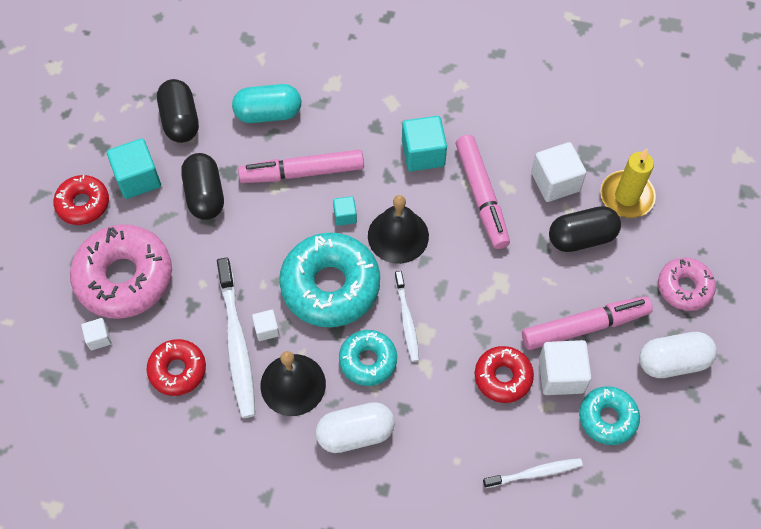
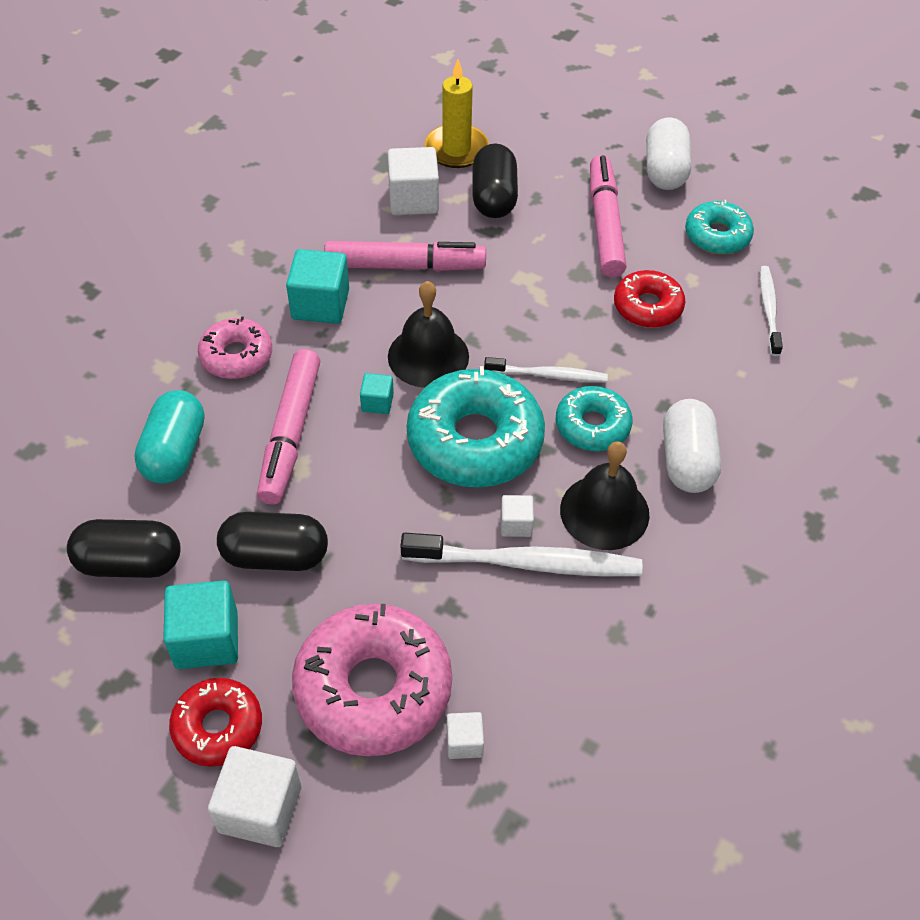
camera: 75 degrees left, 10 degrees down
(177, 370) = (547, 644): red donut -> none
(561, 375) = (658, 258): white cube -> white cube (260, 808)
(684, 287) = (582, 138): pink donut -> pink donut (236, 356)

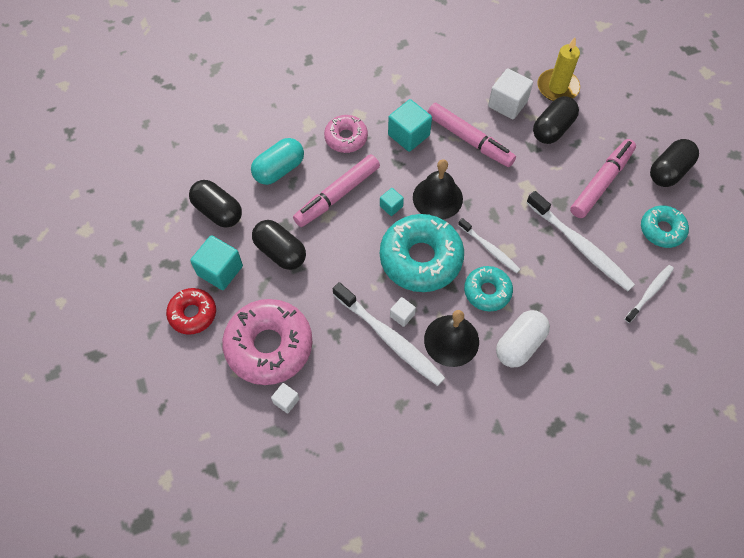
camera: 40 degrees right, 10 degrees up
(260, 808) = (180, 363): white cube -> none
(647, 307) = (580, 246): red donut -> white toothbrush
(665, 170) = (669, 171): white capsule -> black capsule

